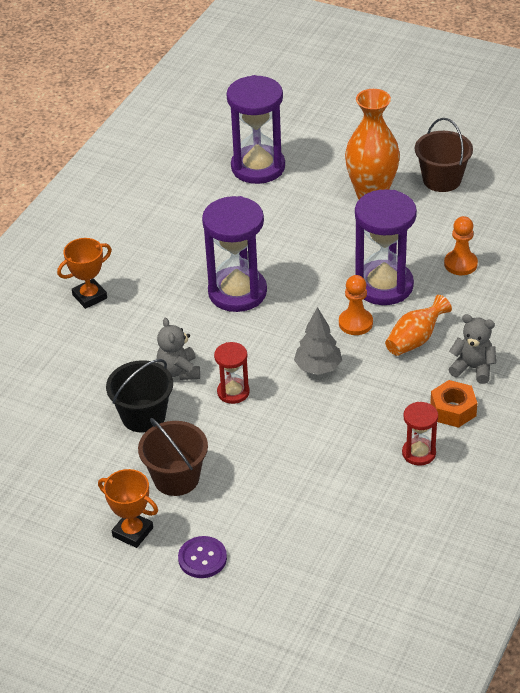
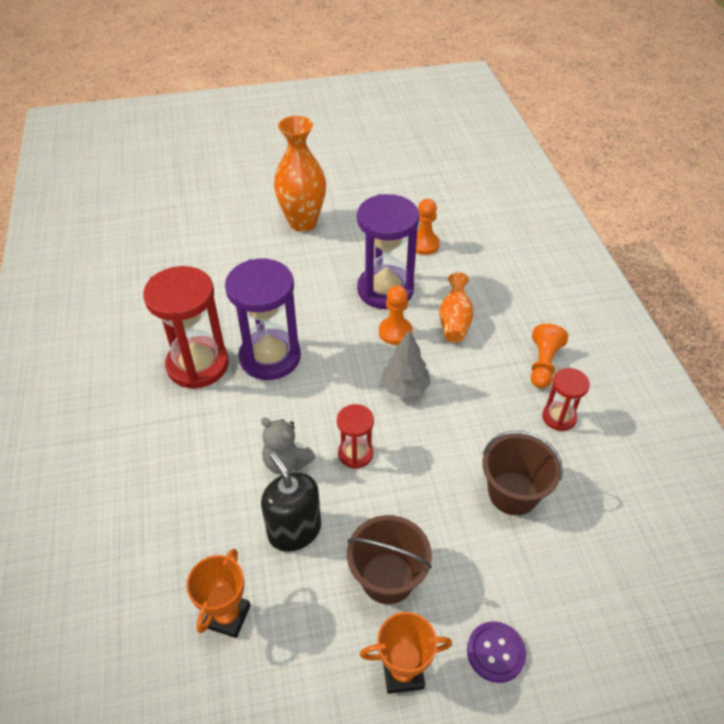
camera: 40 degrees left, 5 degrees up
(90, 296) = (129, 435): orange trophy -> orange trophy (227, 616)
(143, 416) = (294, 530): black bucket -> black soap dispenser
(179, 271) = (198, 365): none -> red hourglass
(258, 167) = (186, 241): purple hourglass -> none
(442, 180) = (344, 188): brown bucket -> brown bucket (513, 493)
(453, 410) = (543, 364): orange nut -> orange pawn
(473, 368) = (520, 321): grey teddy bear -> none

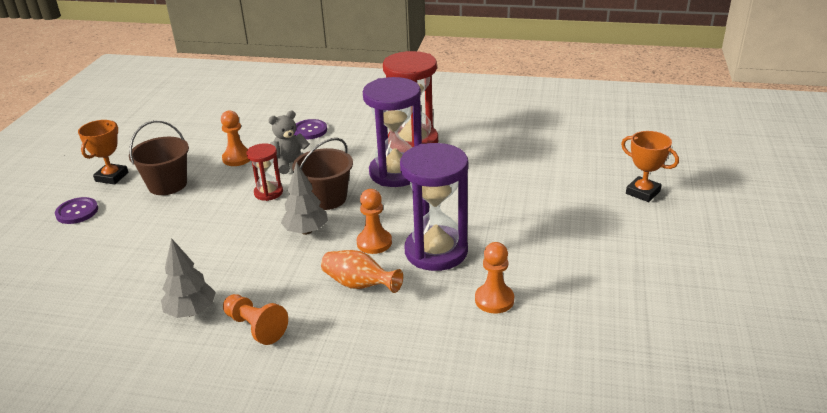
camera: 115 degrees right, 15 degrees down
(196, 481) = (310, 130): none -> purple button
(227, 616) = (211, 130): orange trophy -> orange trophy (642, 192)
(294, 530) = (237, 158): black soap dispenser -> orange pawn
(303, 222) = (576, 222): orange vase -> none
(513, 493) = (158, 256): brown bucket -> brown bucket (326, 198)
(559, 417) = (191, 312): red hourglass -> grey tree

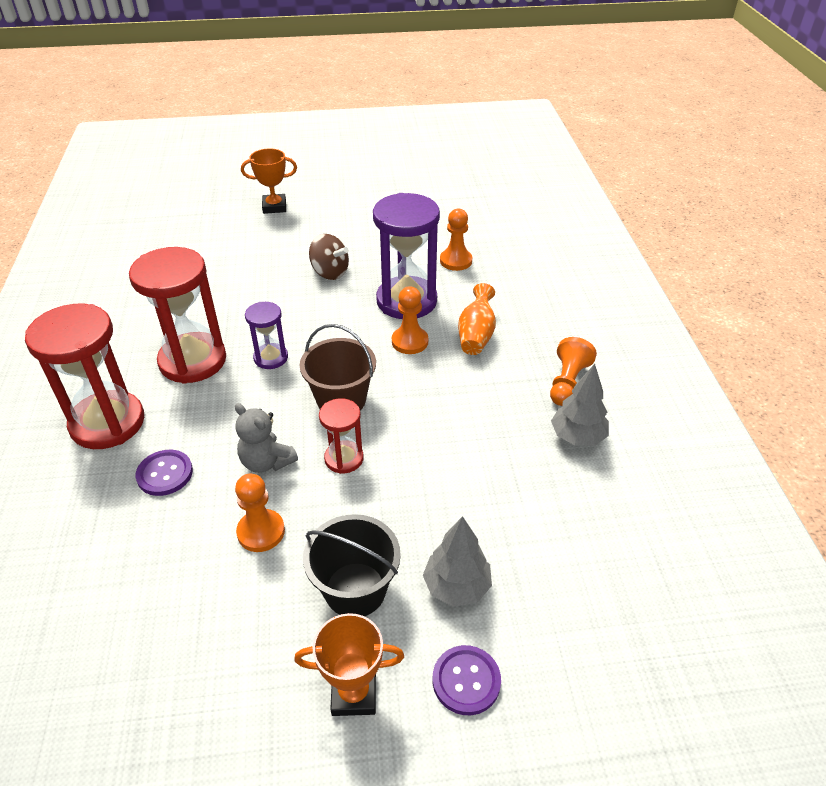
camera: 110 degrees left, 10 degrees up
(167, 184) = (355, 589): brown bucket -> black bucket
(306, 231) = (410, 396): grey tree -> grey tree (457, 586)
(369, 113) = (107, 423): none -> red hourglass
(396, 173) = (271, 358): purple hourglass -> purple hourglass, size x0.52
(504, 213) = (330, 272): none -> brown spinning top
(642, 192) = (274, 207): orange trophy -> orange trophy turned 60 degrees clockwise

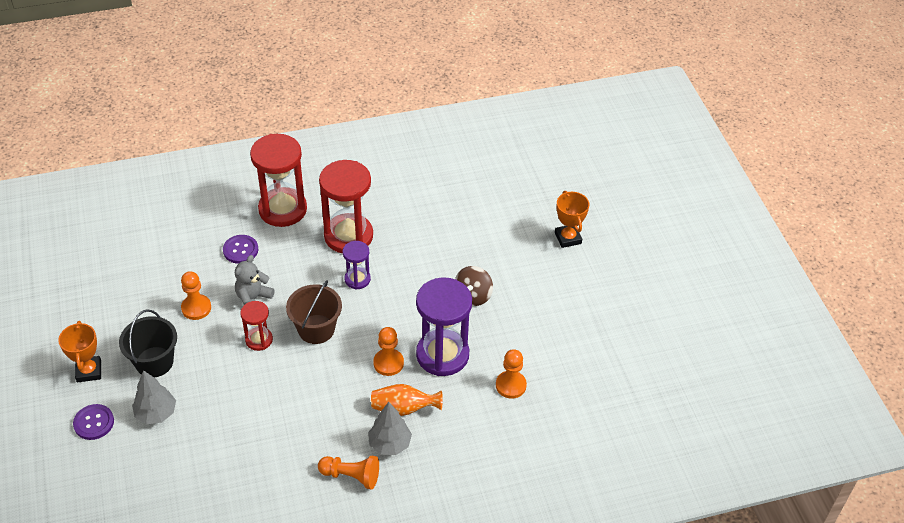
camera: 80 degrees right, 5 degrees up
(577, 437) = (290, 482): grey tree -> grey tree (390, 444)

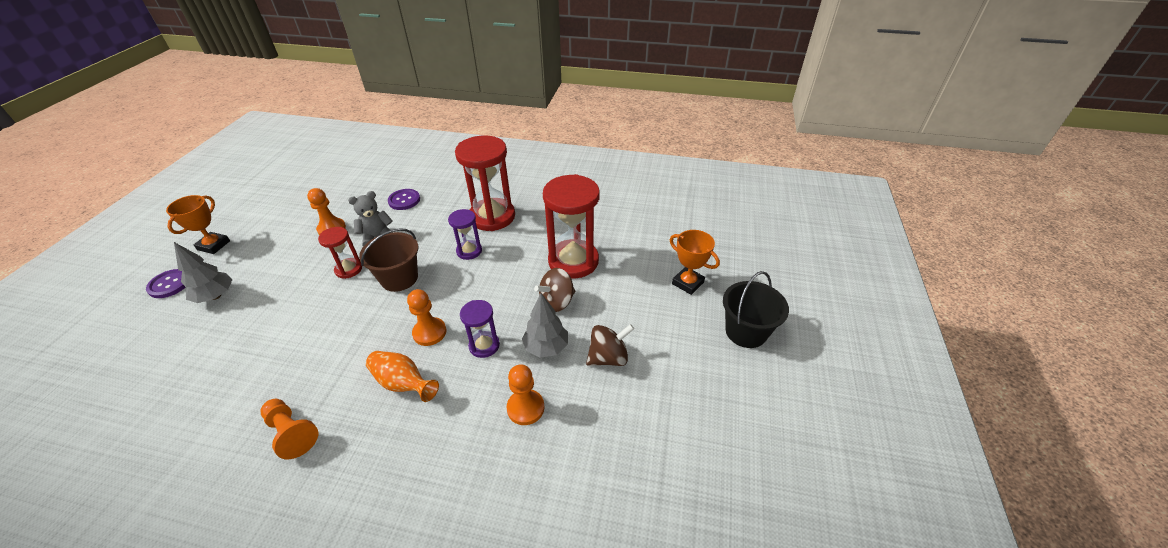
camera: 30 degrees right, 5 degrees down
(154, 362) = (261, 256): black bucket -> black bucket (746, 332)
(282, 209) = (461, 183): red hourglass -> red hourglass (573, 261)
(390, 444) = (357, 415): grey tree -> grey tree (546, 347)
(442, 355) = (484, 345): purple hourglass -> purple hourglass, size x0.52
(545, 324) = (608, 357): none -> brown spinning top
(568, 238) = (687, 283): orange trophy -> orange trophy turned 60 degrees counterclockwise

